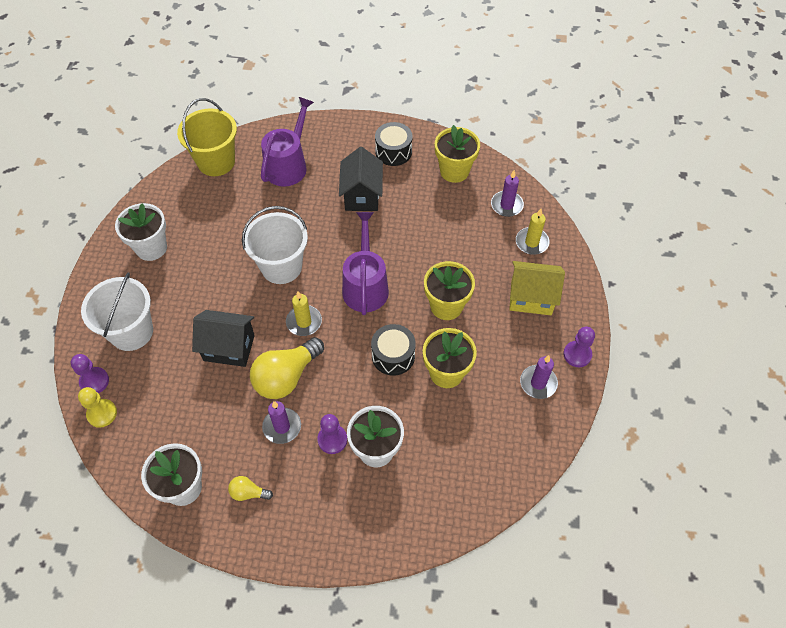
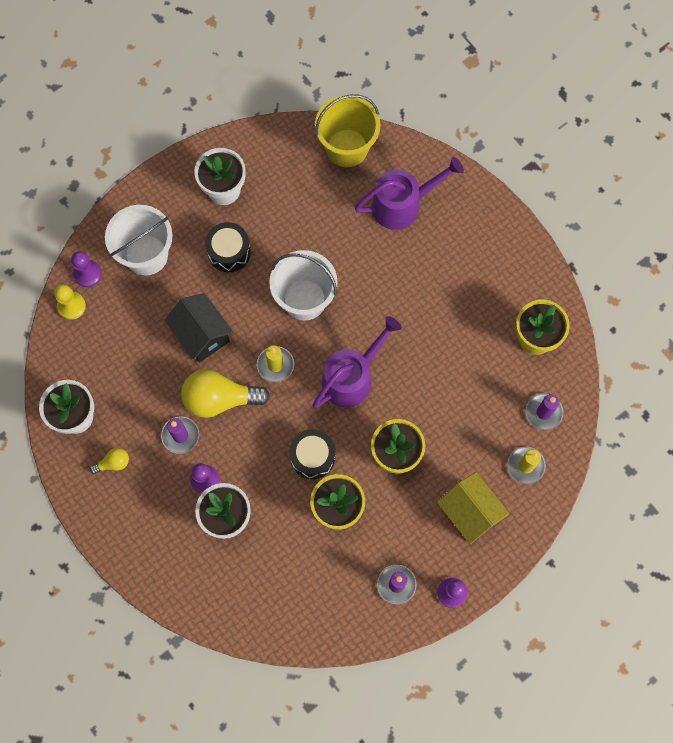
camera: 45 degrees right, 15 degrees up
(248, 493) = (113, 463): yellow light bulb -> yellow light bulb turned 105 degrees clockwise
(362, 195) = (432, 291): black house -> none
(393, 152) = (503, 271): black drum -> black drum (229, 252)

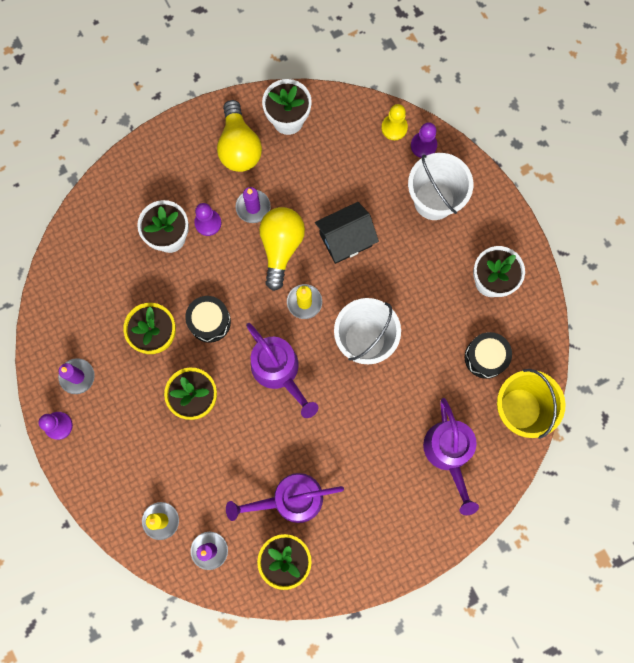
camera: 100 degrees right, 5 degrees up
(113, 463) = (239, 146): yellow light bulb -> yellow light bulb, size x2.12
(229, 252) = (425, 276): black drum -> black drum (485, 357)
(469, 512) = (128, 457): yellow house -> none
(477, 343) = (291, 499): none -> purple watering can

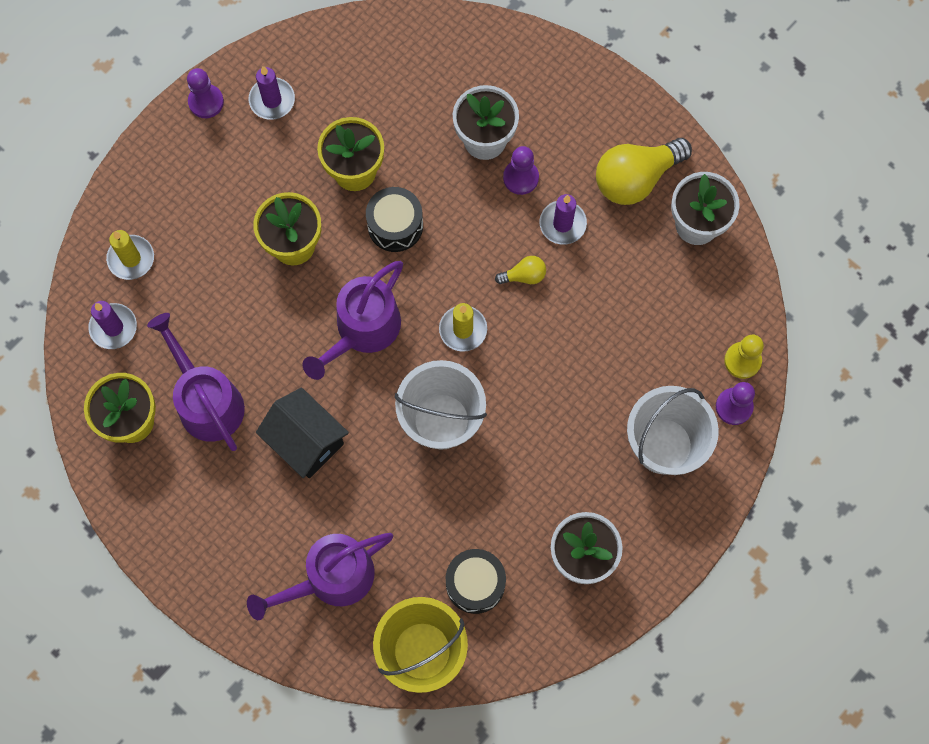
camera: 70 degrees right, 5 degrees down
(281, 247) = (524, 276): yellow light bulb -> yellow light bulb, size x0.47
(345, 239) = (565, 352): black house -> black house (306, 441)

